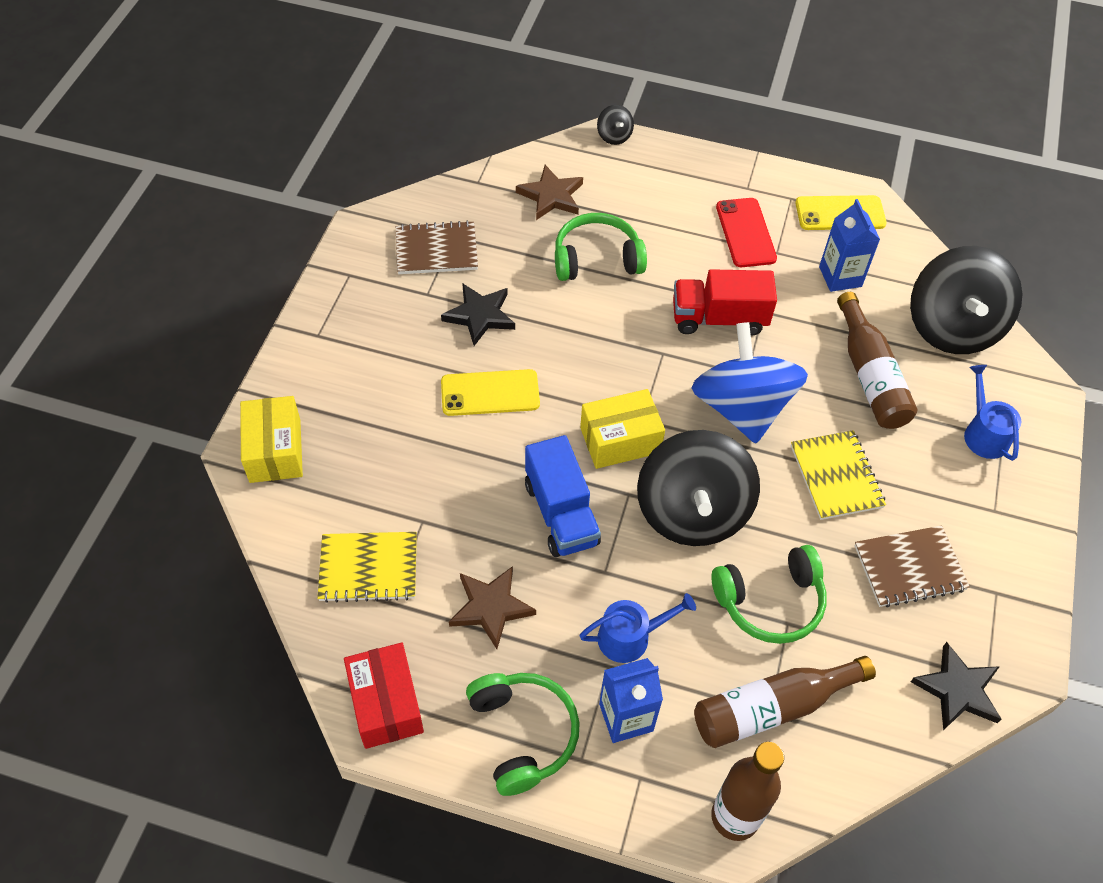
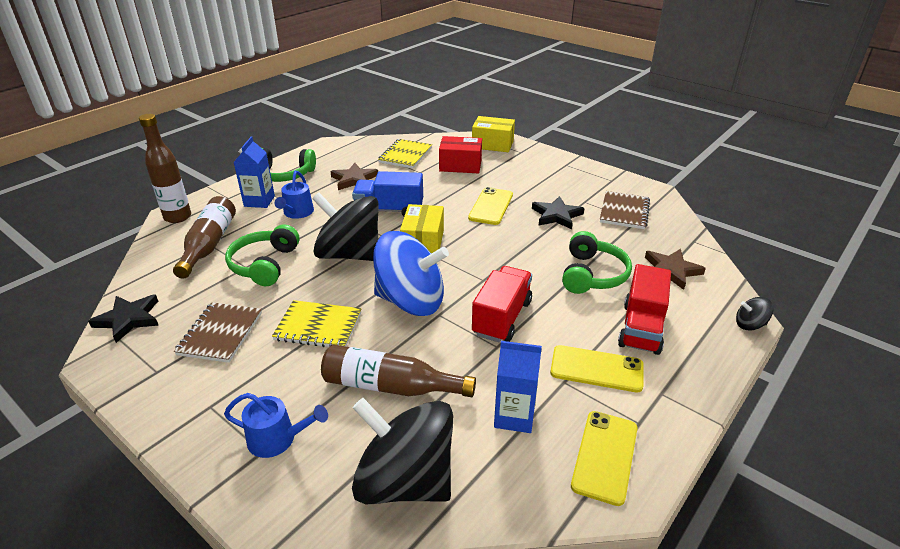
camera: 115 degrees right, 20 degrees down
(386, 704) = (334, 148): red box -> red box (460, 165)
(666, 209) = (641, 328): none -> red truck
(745, 233) = (596, 369): red phone -> yellow phone

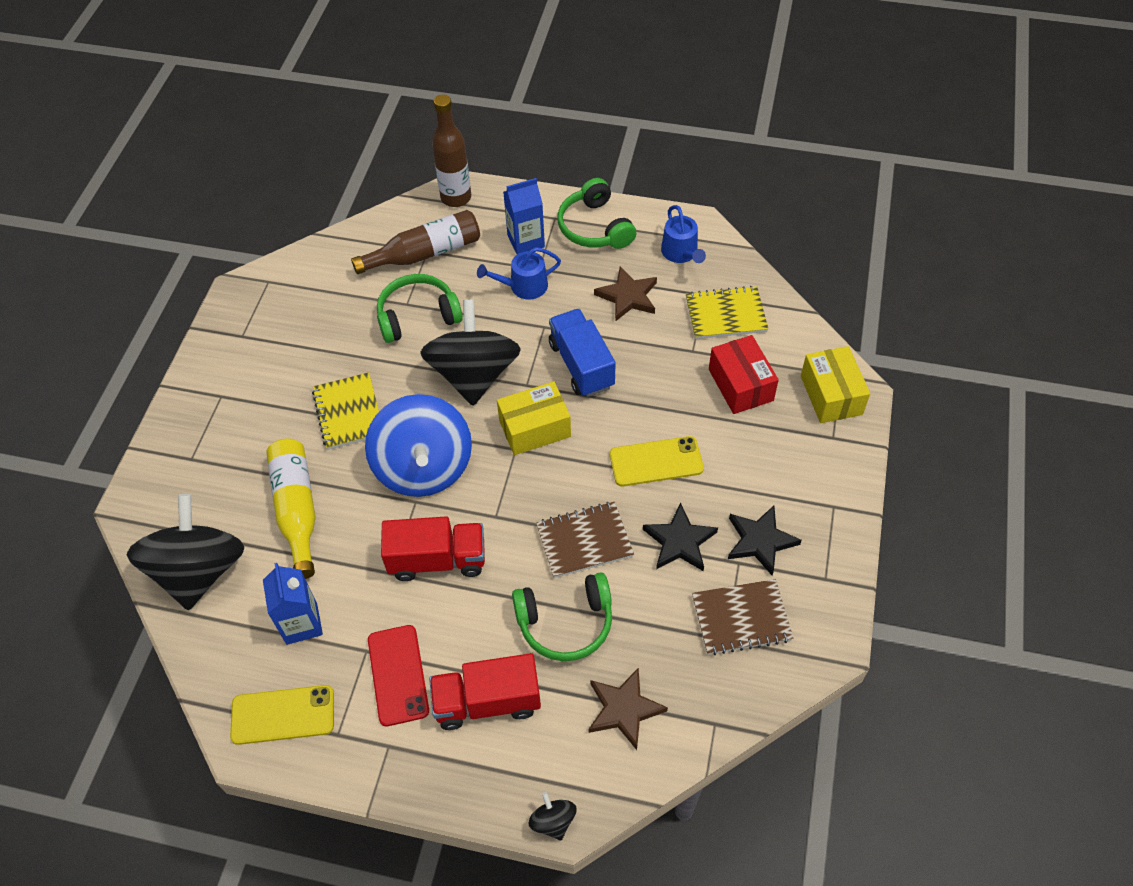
camera: 65 degrees right, 20 degrees up
(129, 319) = (292, 273): black star -> black star (760, 541)
(220, 334) = (304, 347): brown notebook -> brown notebook (584, 541)
(277, 439) = (206, 461): blue watering can -> blue watering can (681, 253)
(390, 386) = (297, 509): brown bottle -> yellow bottle
(596, 369) = (398, 675): yellow phone -> red phone

